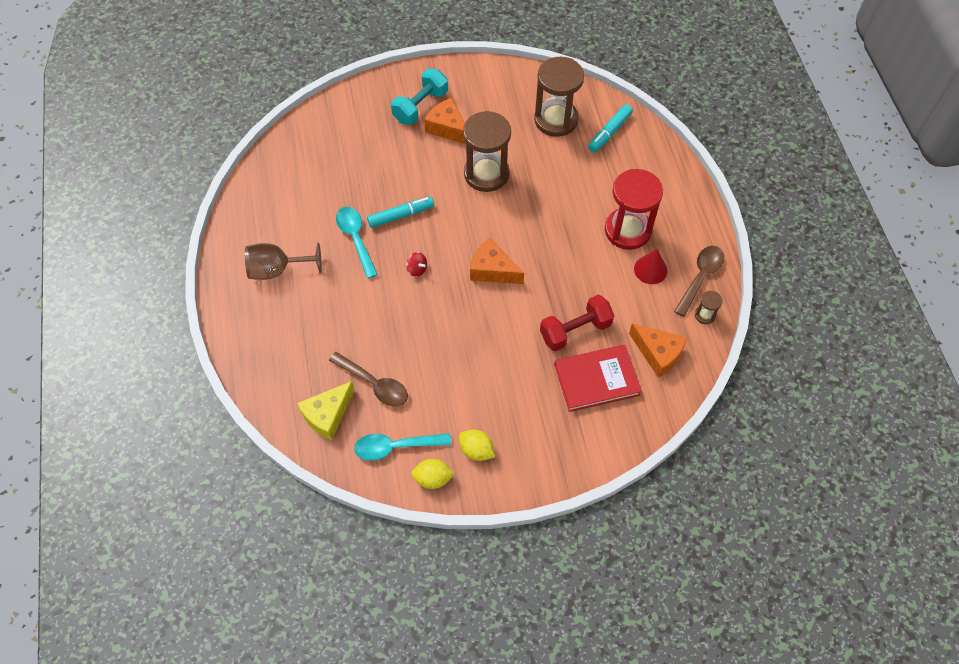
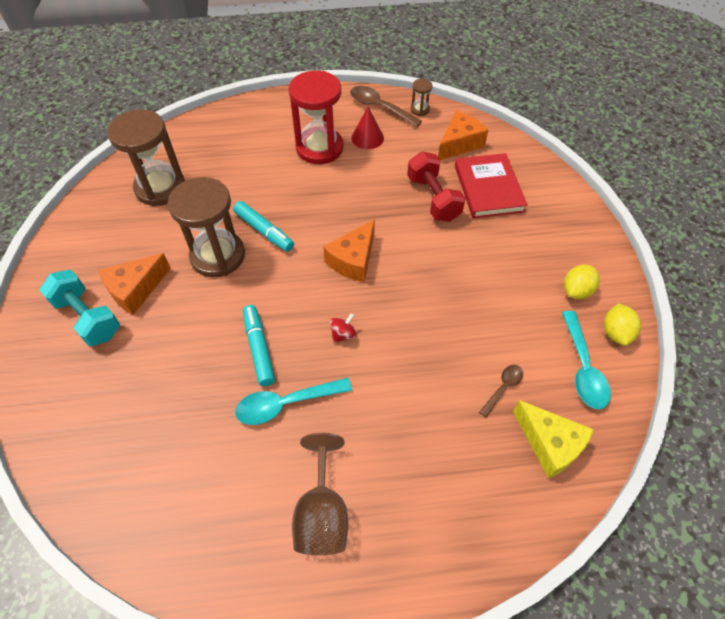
camera: 85 degrees left, 5 degrees down
(374, 384) = (503, 388): brown spoon -> brown spoon, size x0.58
(609, 132) = (193, 148): turquoise marker -> turquoise marker (264, 231)

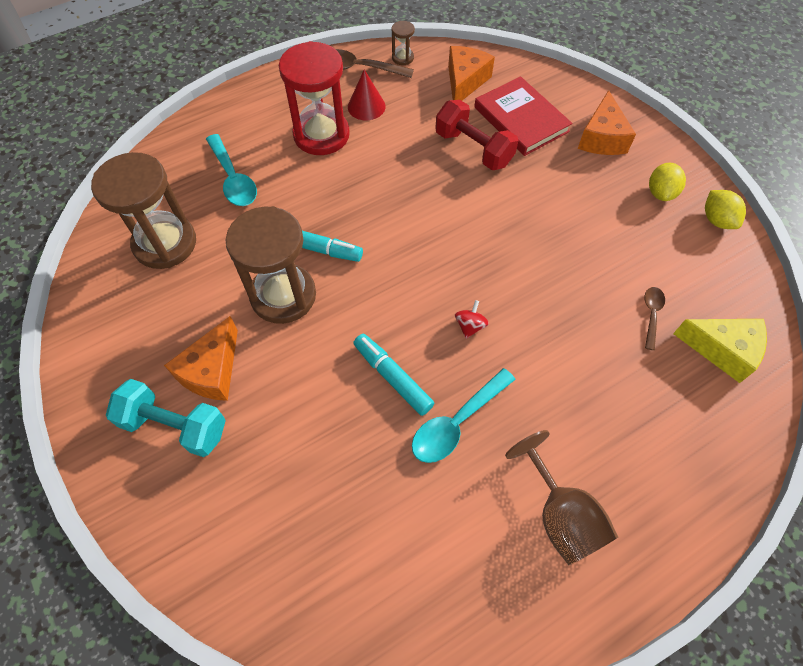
camera: 25 degrees left, 5 degrees up
(353, 260) = (432, 244): orange cheese -> orange cheese (601, 138)
(583, 368) = (708, 265): turquoise spoon -> turquoise spoon (233, 179)

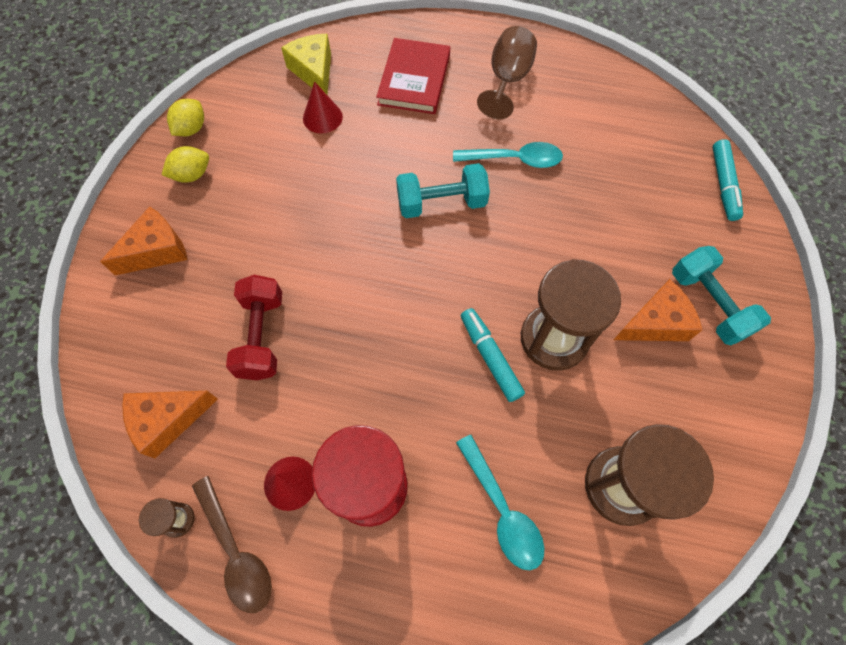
camera: 135 degrees left, 5 degrees up
(233, 179) = (502, 510): turquoise spoon -> turquoise spoon turned 135 degrees clockwise
(392, 377) = (528, 215): turquoise marker -> turquoise marker (723, 185)
(470, 326) = (441, 203): red spinning top -> turquoise dumbbell
(521, 119) = (185, 328): red book -> red book (414, 79)
(651, 315) = (322, 117): brown spoon -> red cone

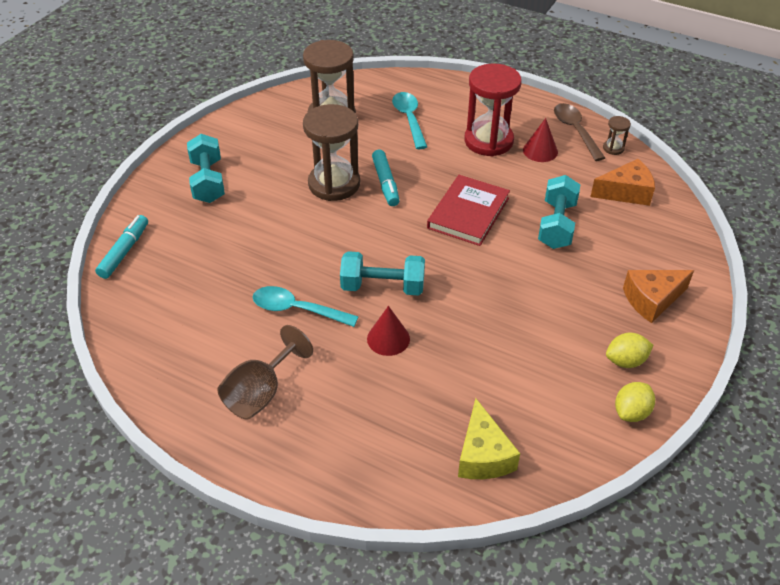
camera: 165 degrees left, 20 degrees down
(261, 336) = (557, 225): red dumbbell -> turquoise dumbbell
(322, 117) = (481, 394): red cone -> red cone (388, 339)
(414, 79) = (365, 417): red book -> red book (468, 213)
(655, 323) = (255, 179): orange cheese -> none

